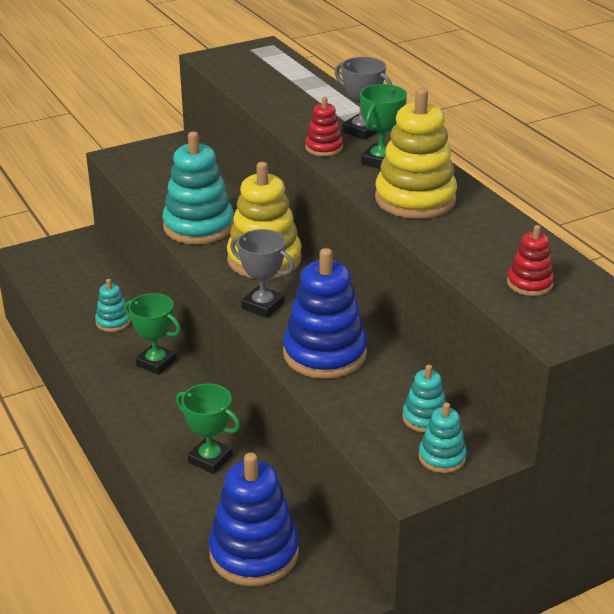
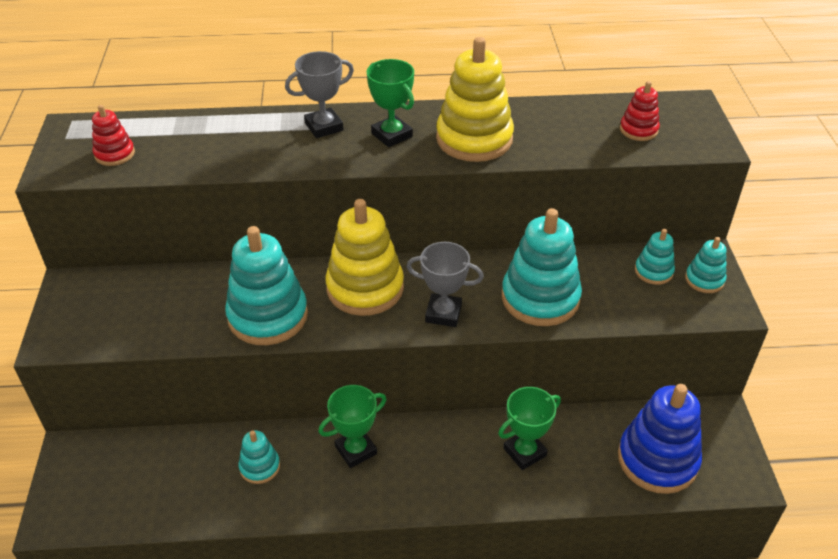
camera: 65 degrees left, 10 degrees up
(263, 306) = (443, 313): grey trophy -> grey trophy turned 45 degrees clockwise
(324, 148) = (339, 158): red stacking toy -> red stacking toy (114, 154)
(324, 354) = (540, 298): blue stacking toy -> turquoise stacking toy

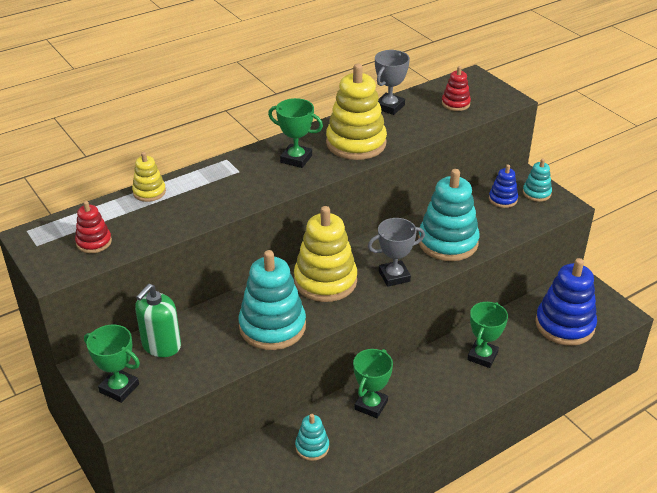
camera: 30 degrees left, 5 degrees down
(75, 317) = (119, 388): none -> green trophy
(149, 290) = (161, 345): none -> green soap dispenser
(214, 120) = (149, 192): none -> yellow stacking toy
(324, 127) = (240, 169): grey trophy -> grey trophy (389, 107)
(653, 271) = (503, 199): turquoise stacking toy -> blue stacking toy

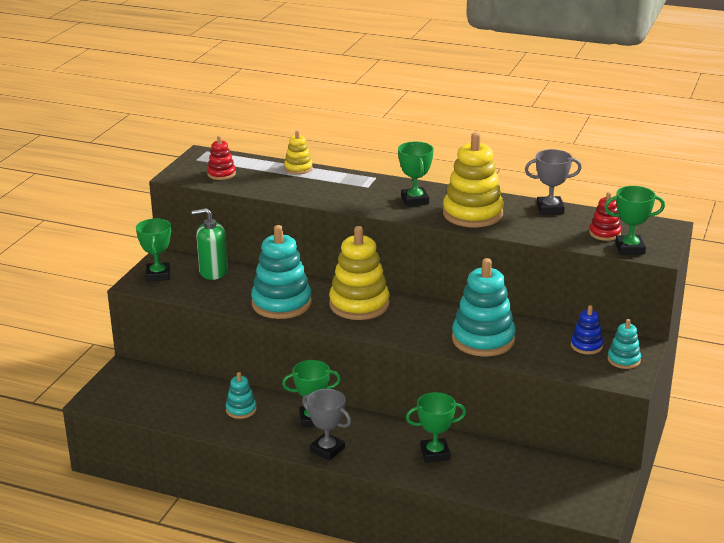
camera: 55 degrees right, 10 degrees down
(394, 276) = (404, 331): grey trophy -> grey trophy (327, 450)
(489, 105) = (630, 248): none -> green trophy
(564, 325) = (535, 486): blue stacking toy -> none

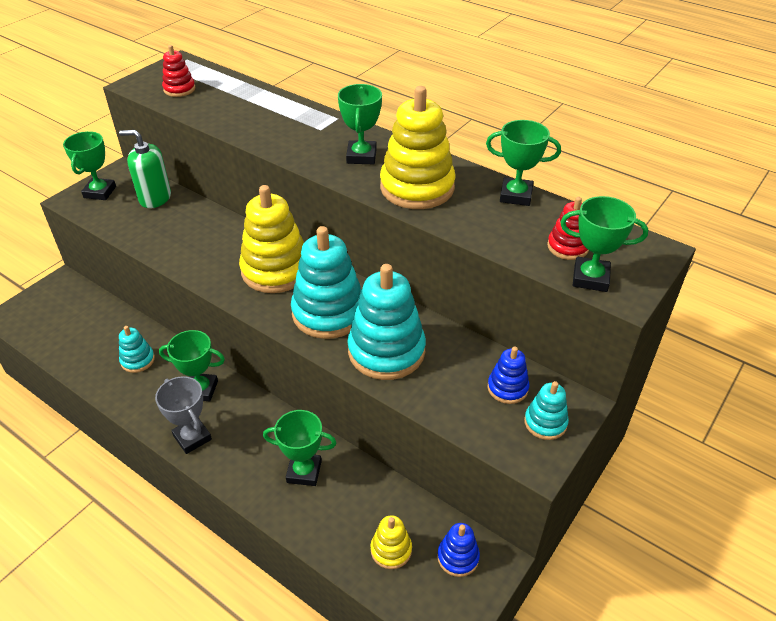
camera: 15 degrees right, 15 degrees up
(281, 303) = (196, 253): turquoise stacking toy -> turquoise stacking toy (328, 313)
(298, 168) = (263, 94): yellow stacking toy -> yellow stacking toy (391, 550)
(550, 209) = (516, 195): grey trophy -> green trophy
(583, 479) = (458, 557): none -> blue stacking toy

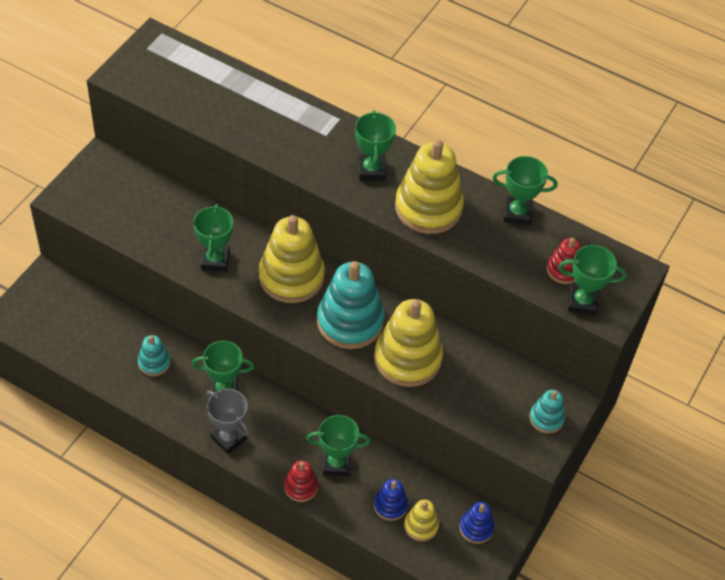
camera: 10 degrees left, 10 degrees up
(100, 192) = (88, 187): green trophy -> green trophy (215, 260)
(155, 198) = (148, 193): green soap dispenser -> none
(179, 89) = (169, 82): red stacking toy -> red stacking toy (301, 487)
(386, 351) = (407, 358): turquoise stacking toy -> yellow stacking toy
(507, 388) = (514, 388): blue stacking toy -> blue stacking toy (390, 505)

